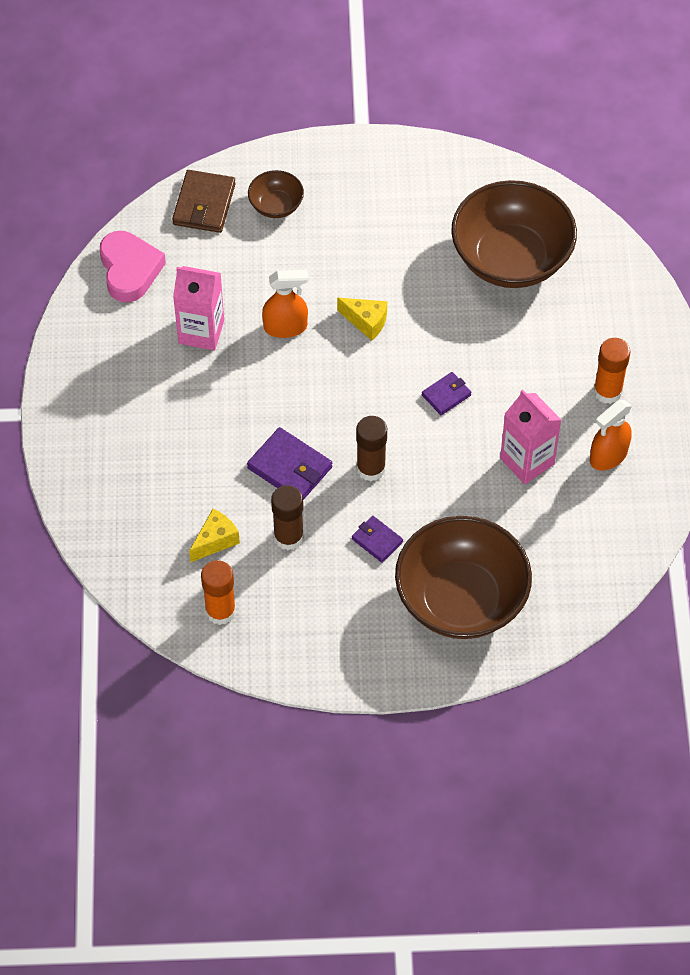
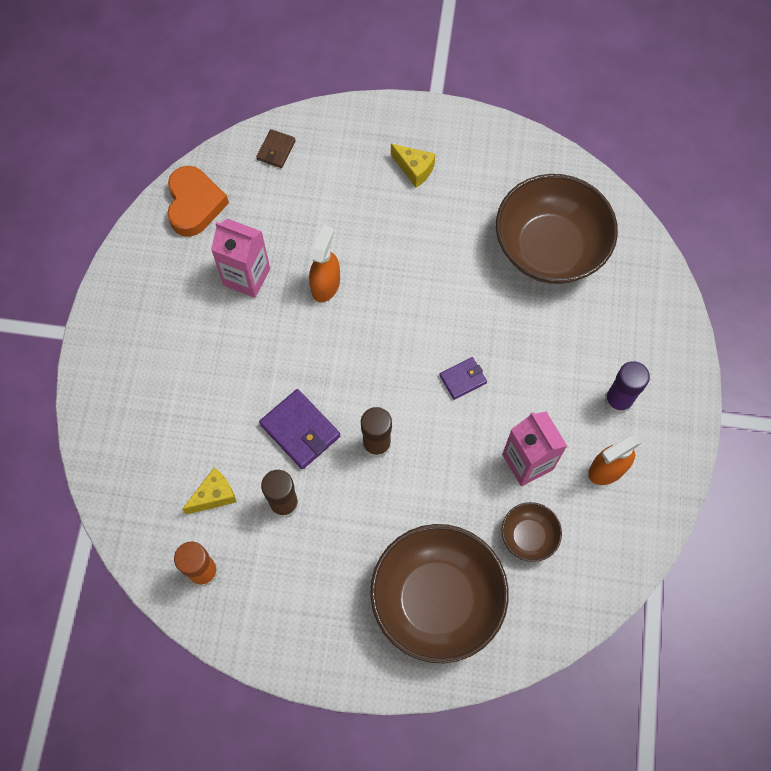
camera: 10 degrees right, 10 degrees up
(129, 270) = (194, 204): pink heart -> orange heart
(204, 204) = (276, 150): brown wallet -> brown wallet, size x0.60
(276, 205) = (341, 161): brown bowl -> brown bowl (528, 536)
(285, 327) = (325, 284): orange spray bottle -> orange spray bottle turned 75 degrees counterclockwise
(366, 322) = (401, 291): yellow cheese -> yellow cheese (414, 169)
(377, 540) = (368, 522): purple wallet -> none
(607, 391) = (618, 400): orange glue stick -> purple glue stick

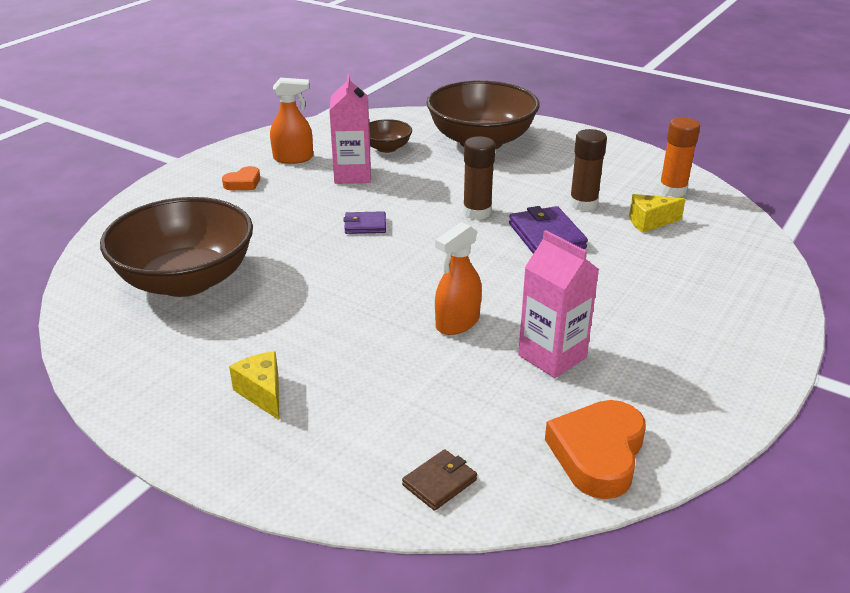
camera: 155 degrees left, 35 degrees down
(618, 400) = (243, 183): purple glue stick -> orange heart

